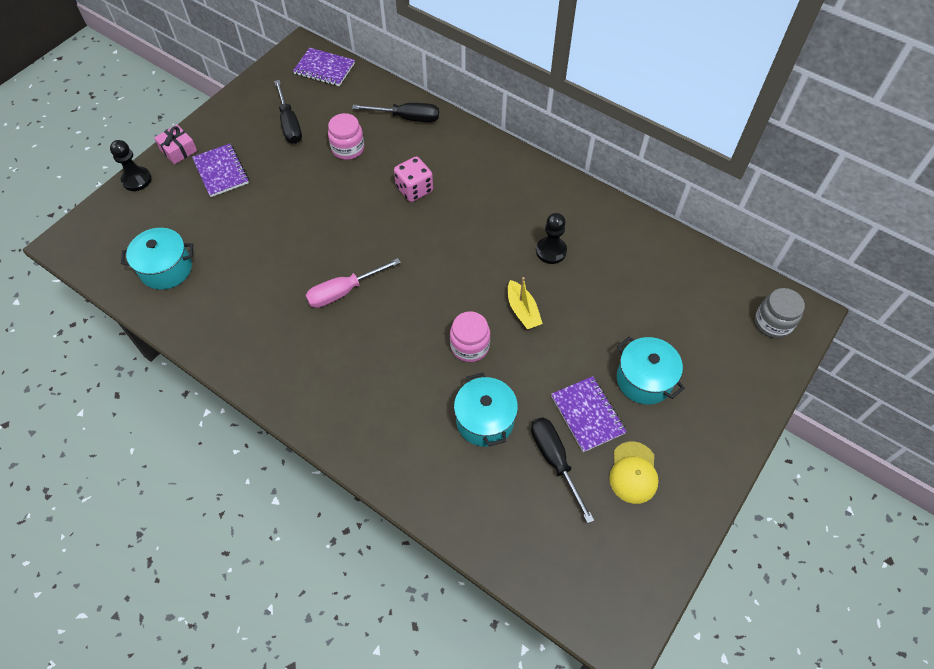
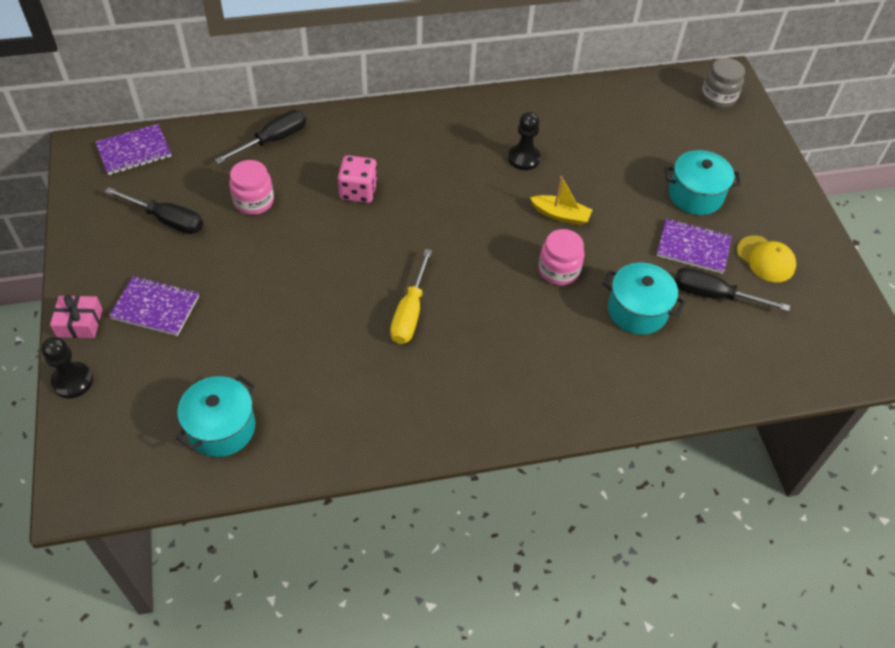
camera: 50 degrees left, 5 degrees down
(343, 291) = (410, 312): pink screwdriver -> yellow screwdriver

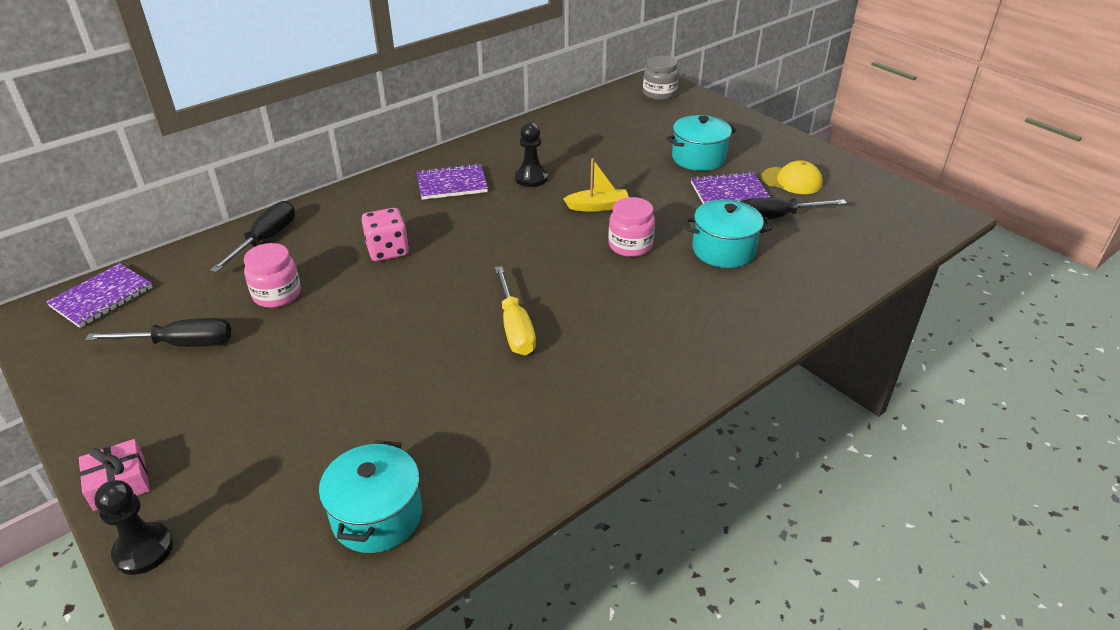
camera: 25 degrees left, 15 degrees down
(155, 307) = (216, 430): purple notebook -> purple notebook (452, 184)

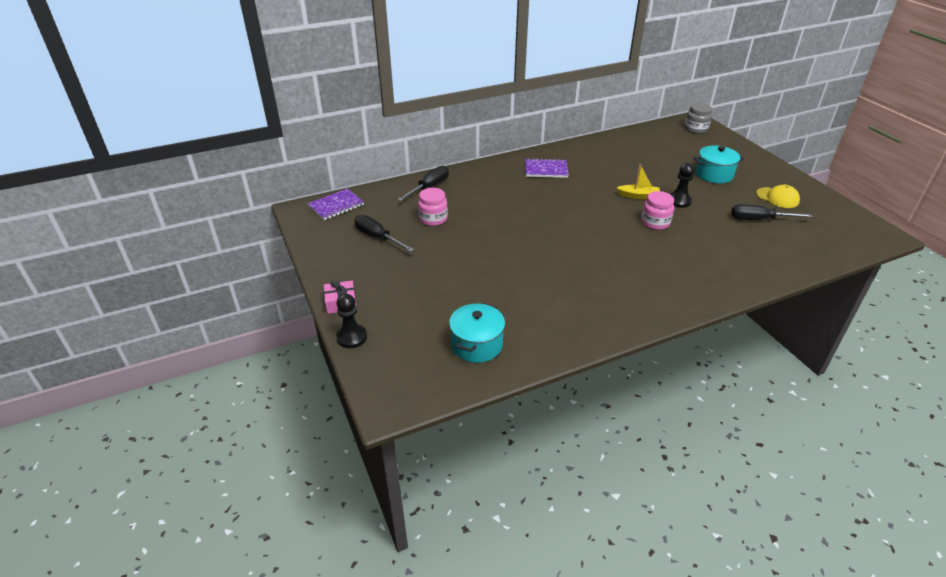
camera: 15 degrees right, 0 degrees up
(181, 344) = (377, 237): black screwdriver -> black screwdriver turned 150 degrees counterclockwise
(388, 250) = (501, 203): pink dice -> none
(515, 327) = (572, 259): yellow screwdriver -> none
(531, 178) = (597, 172): black pawn -> black pawn (679, 201)
(723, 250) = (718, 234): turquoise pot -> none
(729, 192) = (730, 199): purple notebook -> none

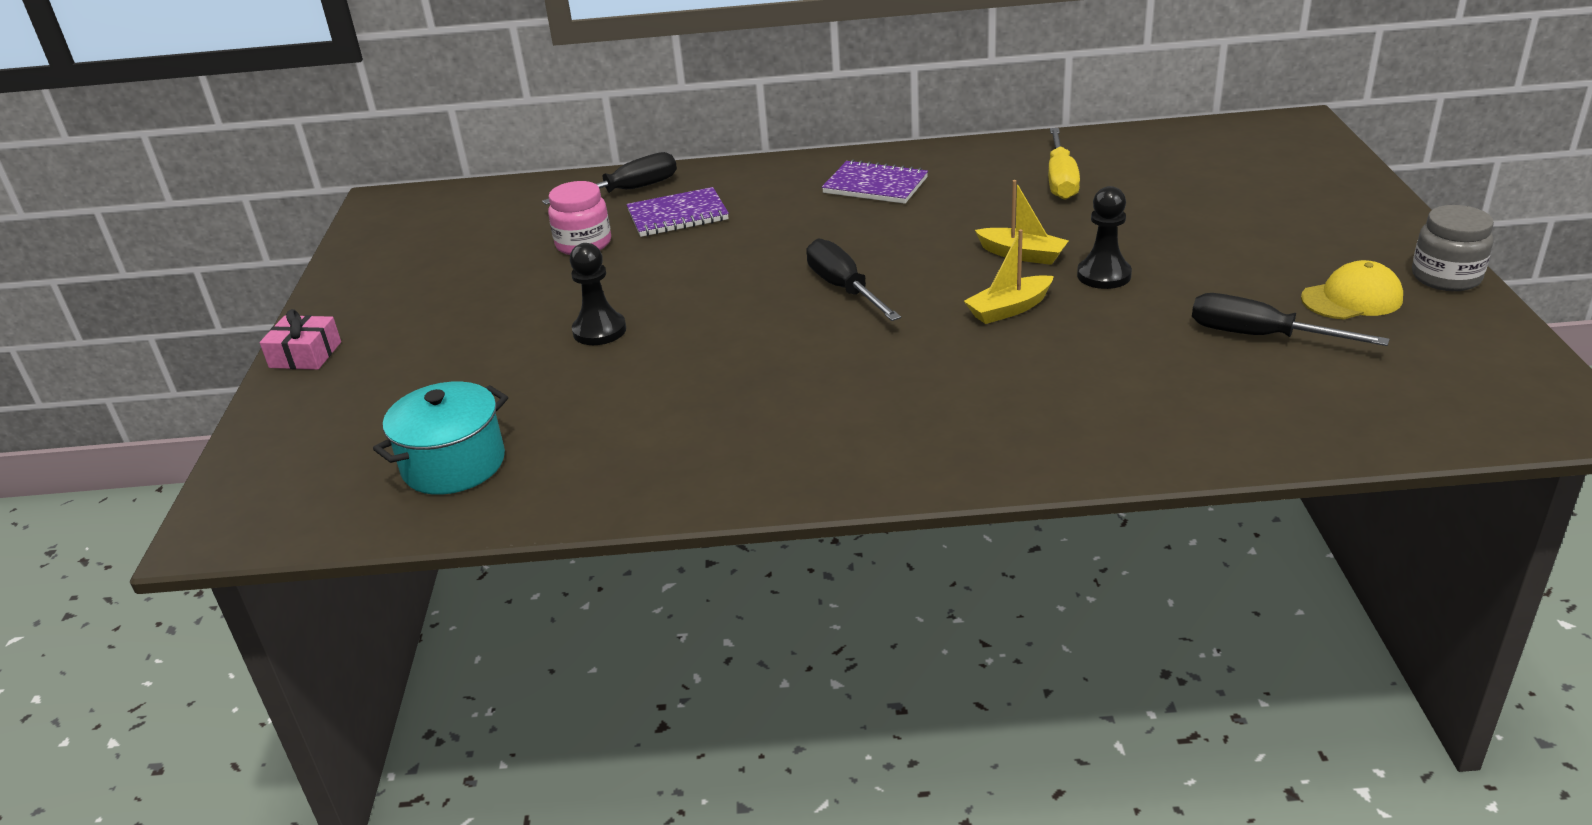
camera: 25 degrees right, 5 degrees down
(336, 206) = (445, 202): purple notebook -> purple notebook (678, 215)
(351, 337) = (269, 411): black pawn -> black pawn (599, 331)
(377, 237) = (462, 261): black screwdriver -> black screwdriver (844, 288)
(624, 157) = (1061, 180): none -> yellow screwdriver
(655, 223) = (1009, 309): pink jar -> yellow boat
(695, 129) = (1282, 142): grey jar -> grey jar (1446, 277)
(714, 174) = (1238, 234): turquoise pot -> none
(777, 198) = (1352, 298): yellow cap -> yellow cap turned 75 degrees counterclockwise

